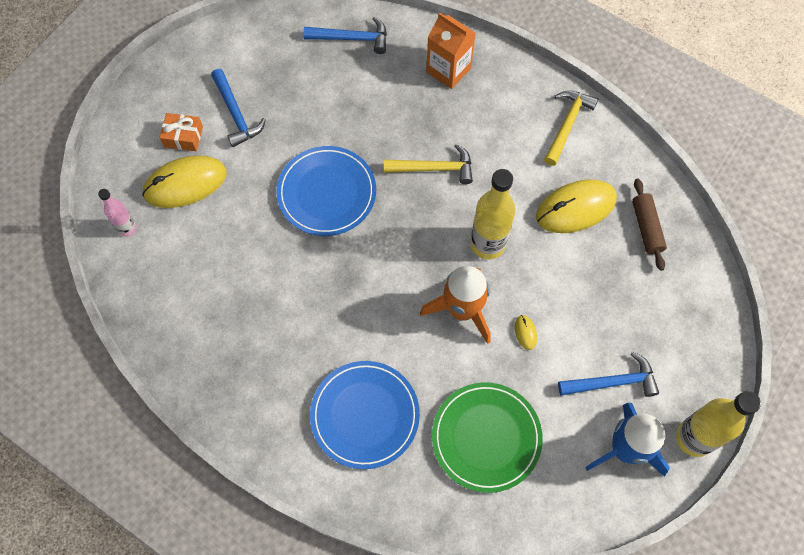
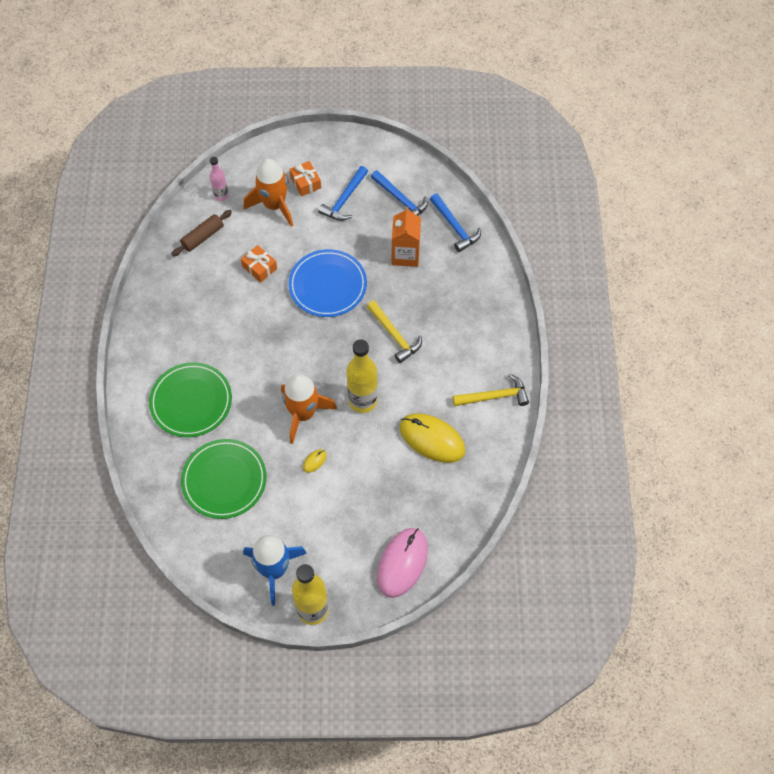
camera: 55 degrees right, 5 degrees down
(185, 183) = (274, 205): yellow mouse -> orange rocket
(251, 245) = (259, 267): none -> orange gift
(365, 415) = (191, 401): blue plate -> green plate
(448, 70) = (478, 298): orange carton -> orange carton (405, 254)
(612, 382) = (317, 535): blue hammer -> blue hammer (401, 200)
(646, 228) = (452, 493): brown rolling pin -> brown rolling pin (203, 237)
(694, 320) = (402, 563): none -> pink mouse

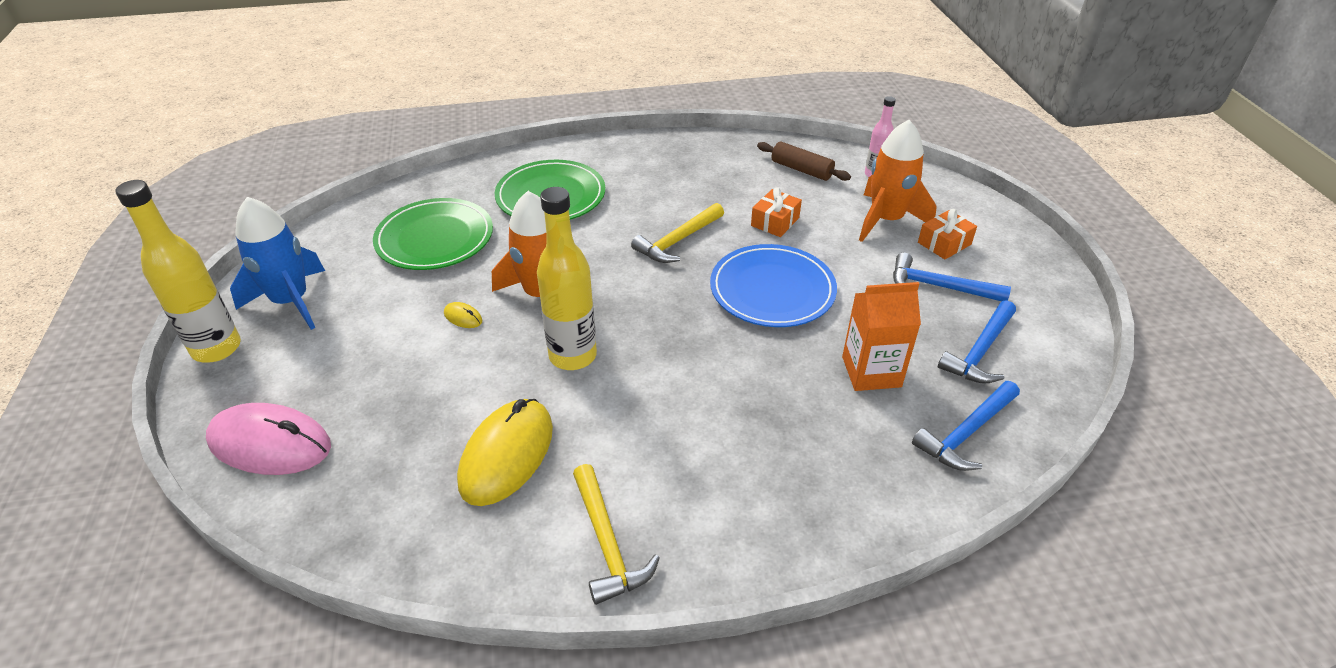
camera: 80 degrees right, 20 degrees down
(394, 335) = (705, 378): yellow hammer -> yellow hammer (678, 241)

